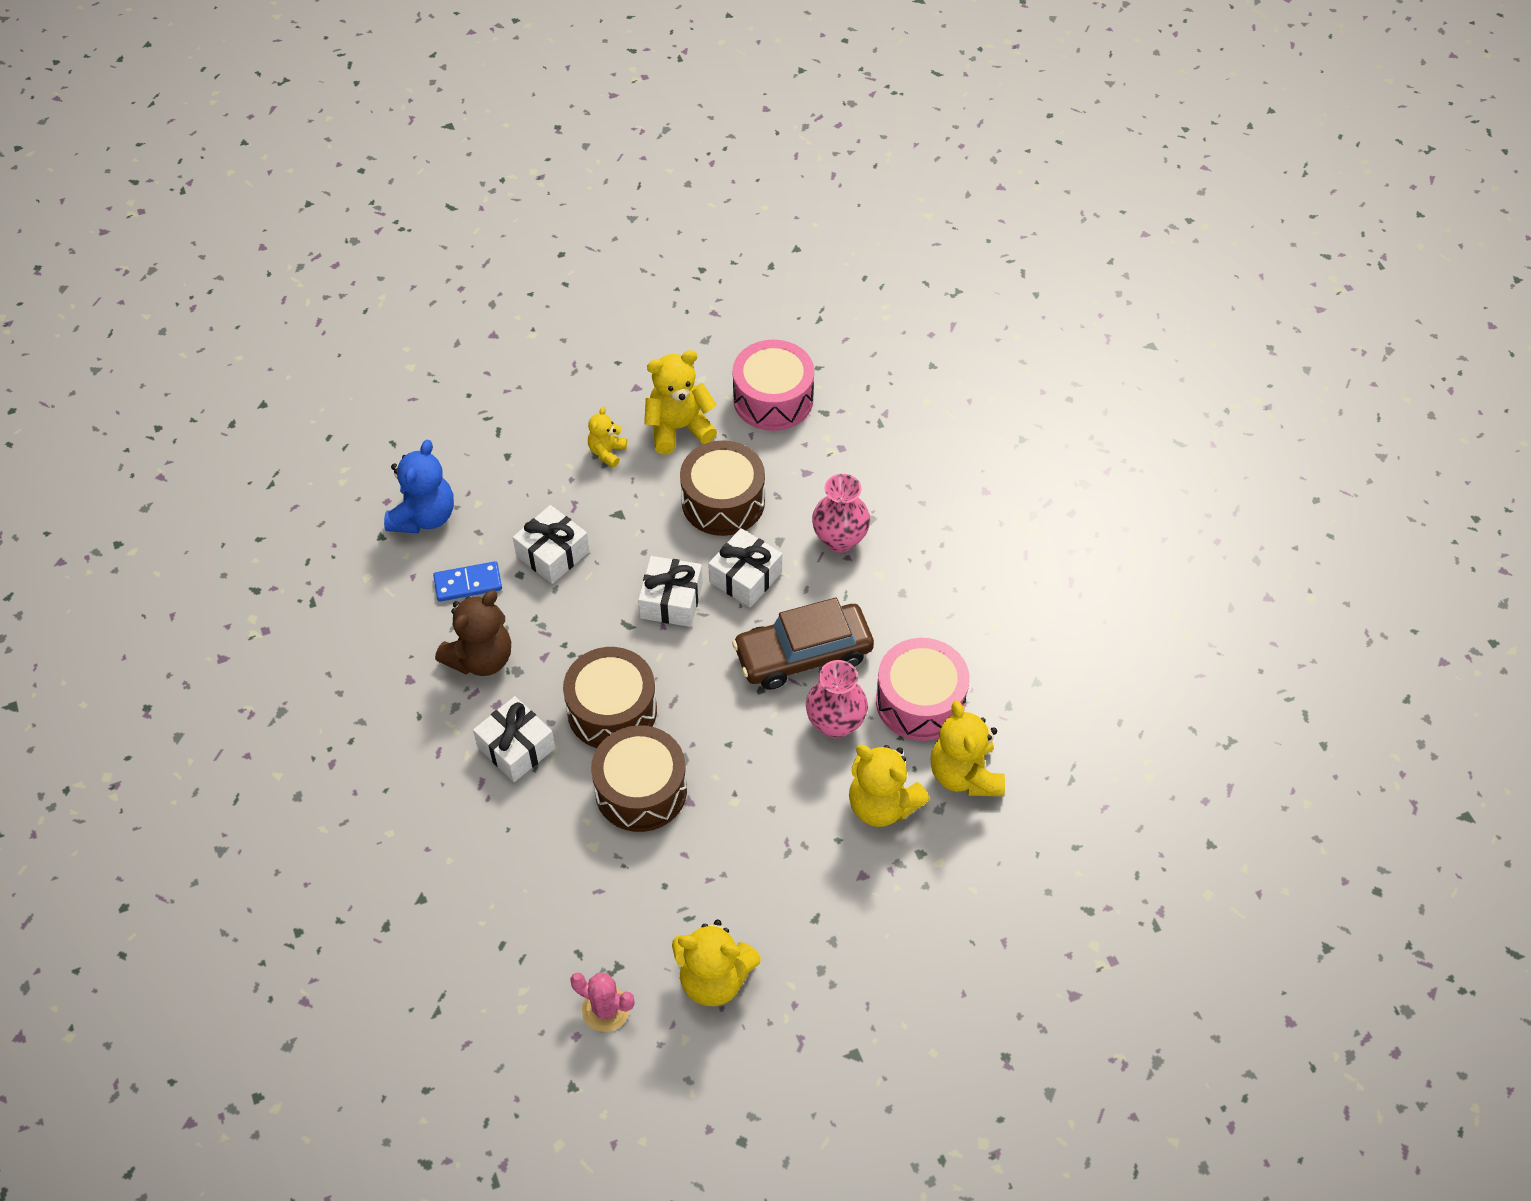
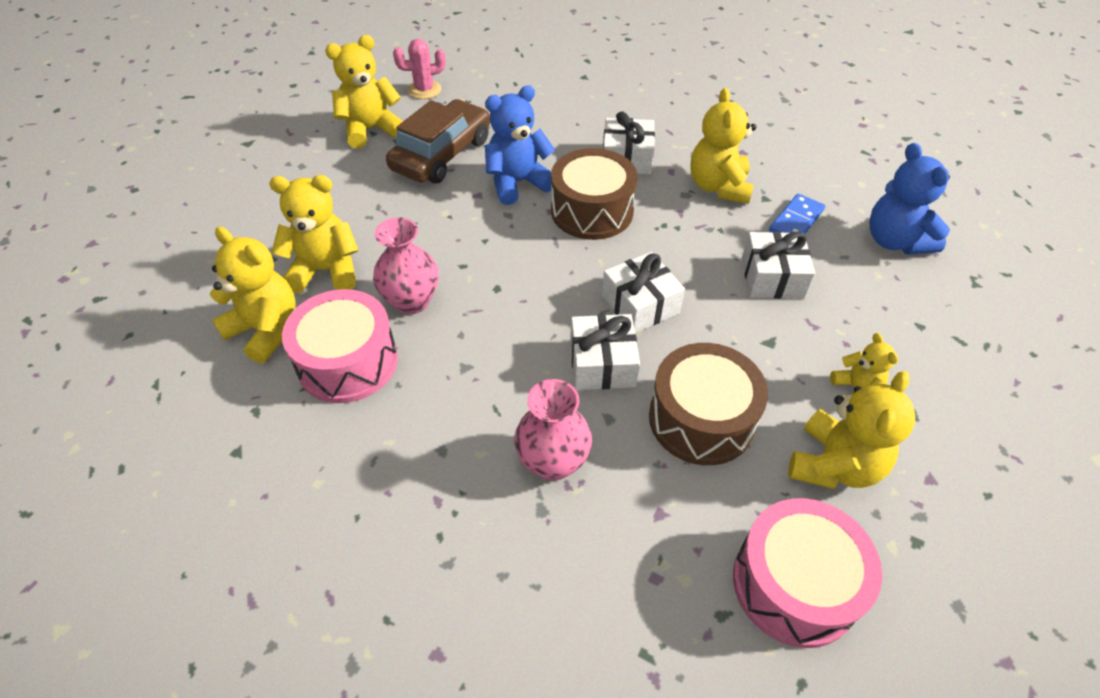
camera: 140 degrees right, 5 degrees down
(481, 658) = (718, 187): brown teddy bear -> yellow teddy bear
(641, 790) = (518, 183): brown drum -> blue teddy bear
(803, 654) = (487, 334): brown car -> brown car (442, 154)

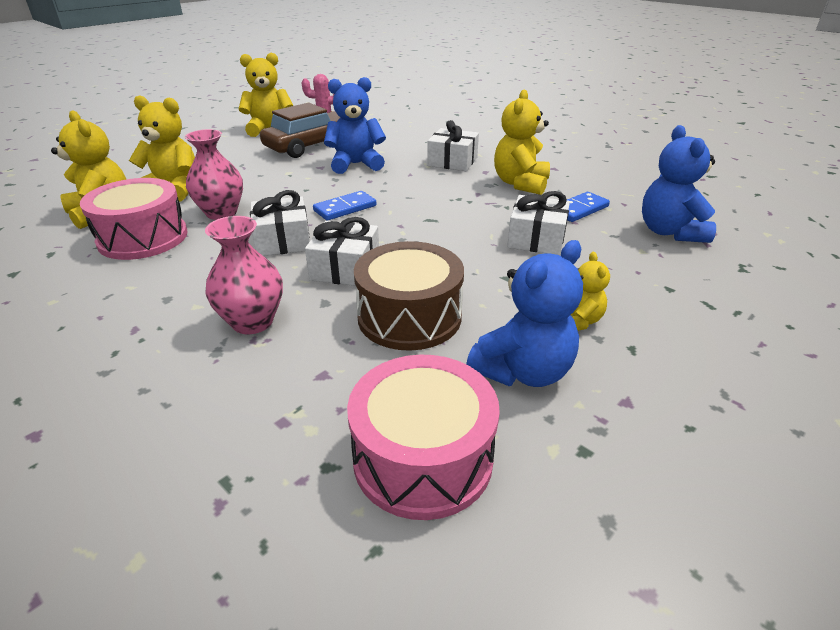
camera: 15 degrees right, 15 degrees down
(548, 266) = (345, 208): none -> blue domino
(592, 211) = (403, 184): brown drum -> none
(640, 304) = (405, 239): white gift -> white gift (283, 241)
(834, 465) = (523, 371): yellow teddy bear -> blue teddy bear

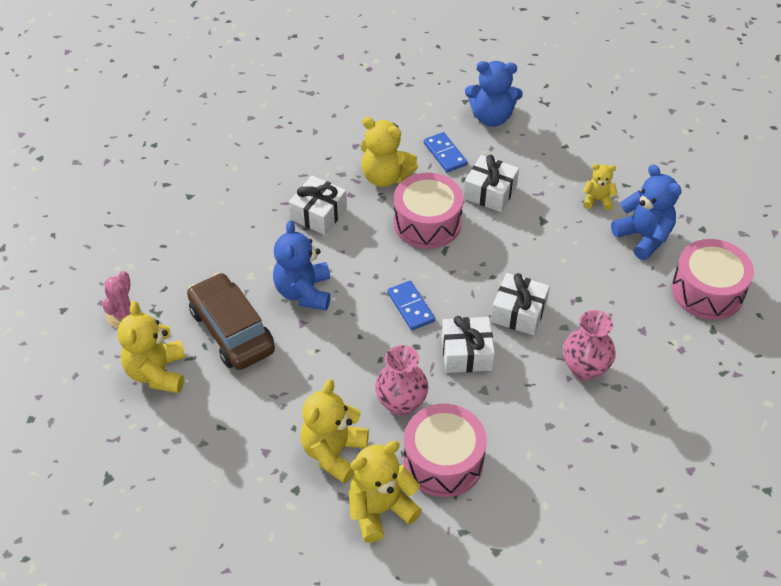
camera: 80 degrees left, 15 degrees up
(409, 316) = (585, 281): brown drum -> none
(466, 208) = (427, 223): none -> pink drum

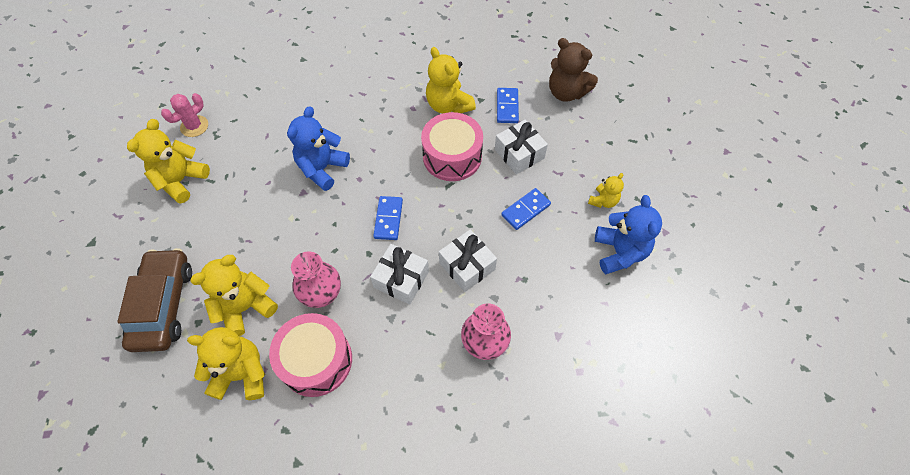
camera: 30 degrees right, 10 degrees up
(232, 330) = (252, 174): brown car -> brown car (164, 305)
(318, 214) = (378, 112): white gift -> none
(491, 117) = (566, 92): blue teddy bear -> brown teddy bear
(534, 239) = (525, 210): none -> blue domino
(597, 200) = (603, 201): yellow teddy bear -> yellow teddy bear turned 90 degrees clockwise
(707, 291) = (641, 329): pink drum -> none

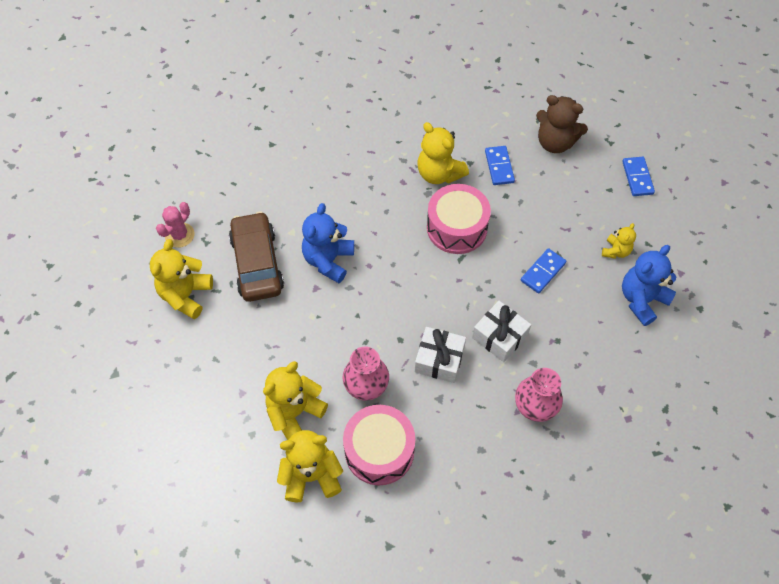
camera: 10 degrees left, 0 degrees up
(164, 305) = (212, 423): brown car -> brown car (257, 263)
(388, 219) = (410, 302): blue domino -> blue domino (637, 178)
(519, 154) = (523, 215): white gift -> none
(619, 252) = (641, 300): blue teddy bear -> blue teddy bear turned 120 degrees counterclockwise

